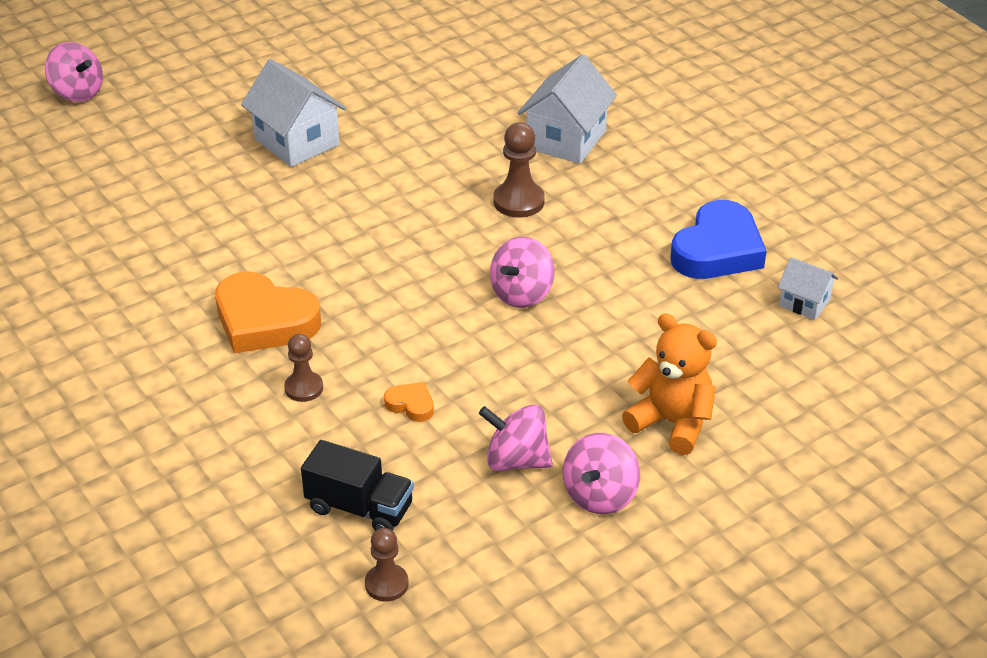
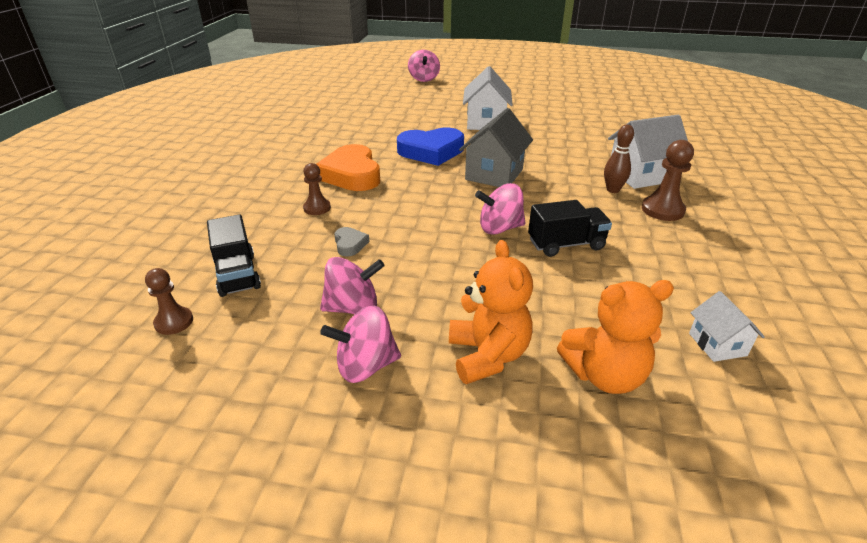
camera: 45 degrees right, 5 degrees down
(411, 405) = (350, 244): orange heart -> grey heart
(422, 224) = (494, 174): none -> grey house
(516, 460) = (353, 308): pink spinning top -> pink spinning top turned 105 degrees clockwise
(518, 201) = (566, 188): brown pawn -> brown pawn (662, 210)
(563, 177) = (612, 190): none -> brown bowling pin
(600, 275) = (566, 244): none -> black truck
(717, 250) = (678, 273): blue heart -> blue heart (431, 151)
(762, 380) = (604, 375): none -> orange teddy bear

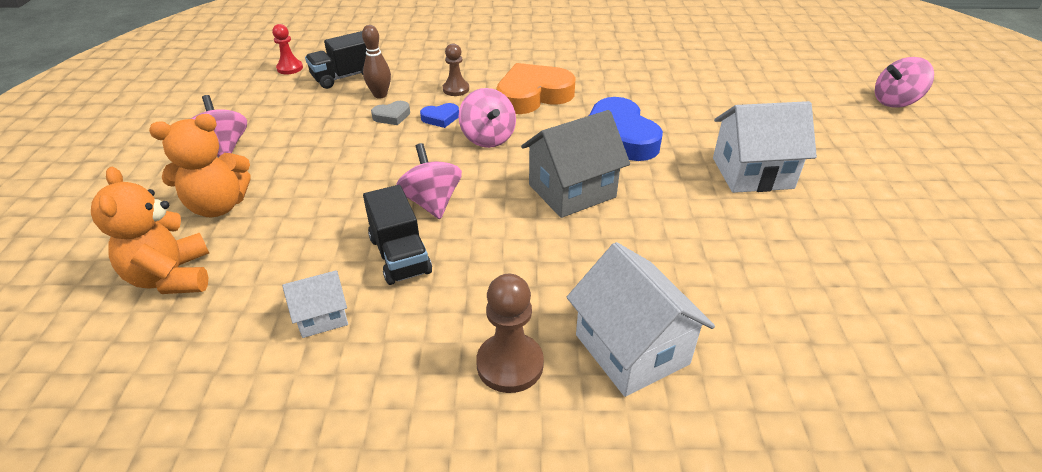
camera: 80 degrees right, 5 degrees up
(174, 322) = (290, 68): brown pawn -> red pawn
(353, 308) = (295, 132): pink spinning top -> pink spinning top (488, 138)
(368, 218) = (440, 118): none -> blue heart
(494, 174) = (572, 191): grey house -> grey house turned 45 degrees counterclockwise
(612, 190) = (563, 308): brown bowling pin -> brown bowling pin (380, 95)
(717, 344) = (190, 374): white house -> white house (322, 316)

